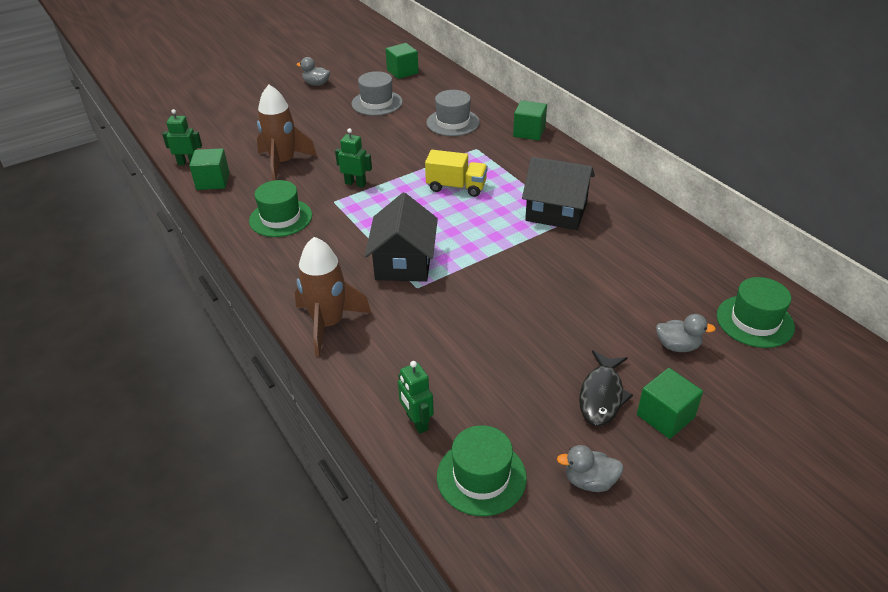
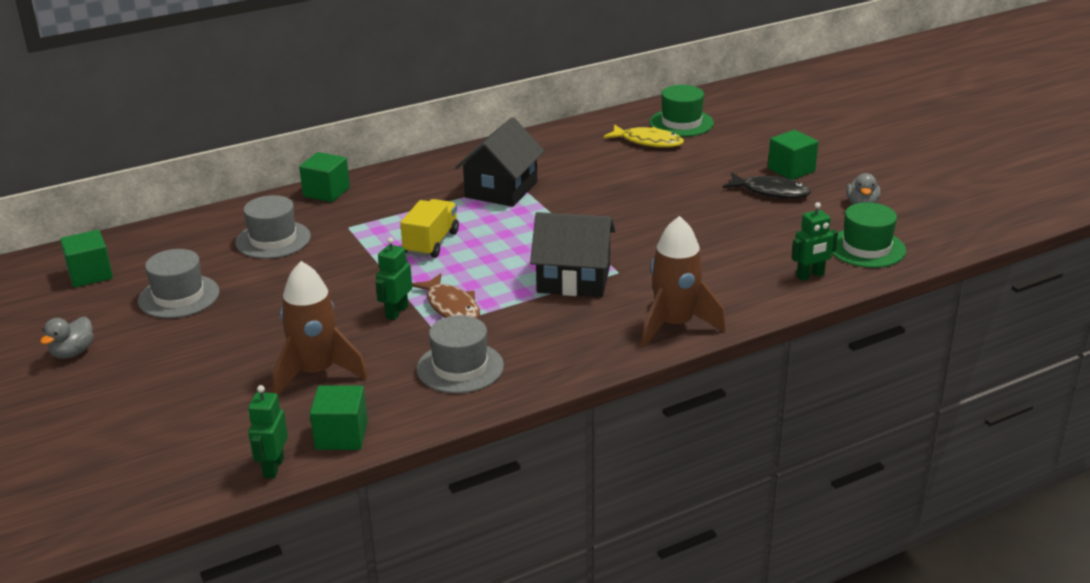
camera: 85 degrees left, 10 degrees down
(280, 218) = (460, 367): green hat -> grey hat
(361, 206) = (451, 307): none -> brown fish
(677, 346) = (711, 155): grey duck -> none
(693, 297) = (648, 142): none -> yellow fish

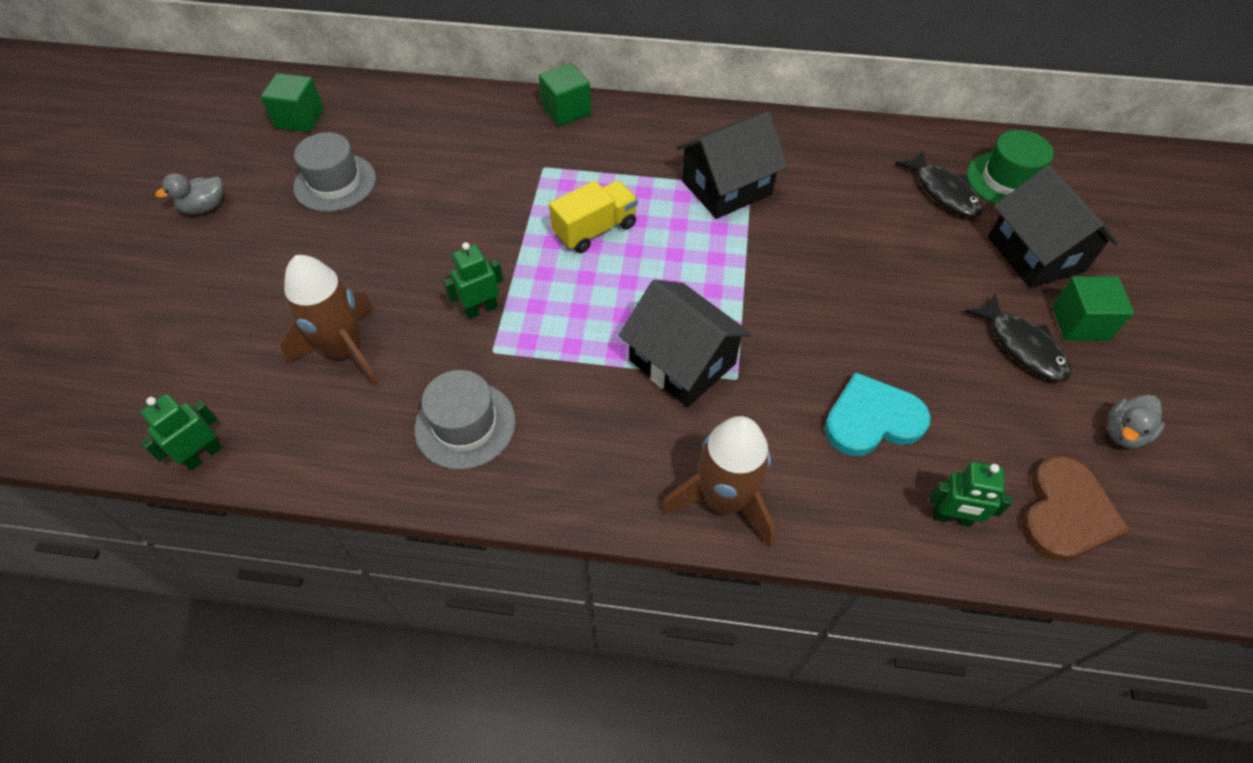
camera: 35 degrees right, 25 degrees up
(273, 240) = (468, 150): grey hat -> none
(341, 436) = (289, 451): green cube -> none
(451, 307) = (533, 331): brown fish -> none
(648, 142) = (943, 192): yellow fish -> black fish
(721, 255) = (872, 419): none -> turquoise heart
(734, 150) = (1035, 254): none -> black house
(866, 248) = (1065, 513): green hat -> brown heart

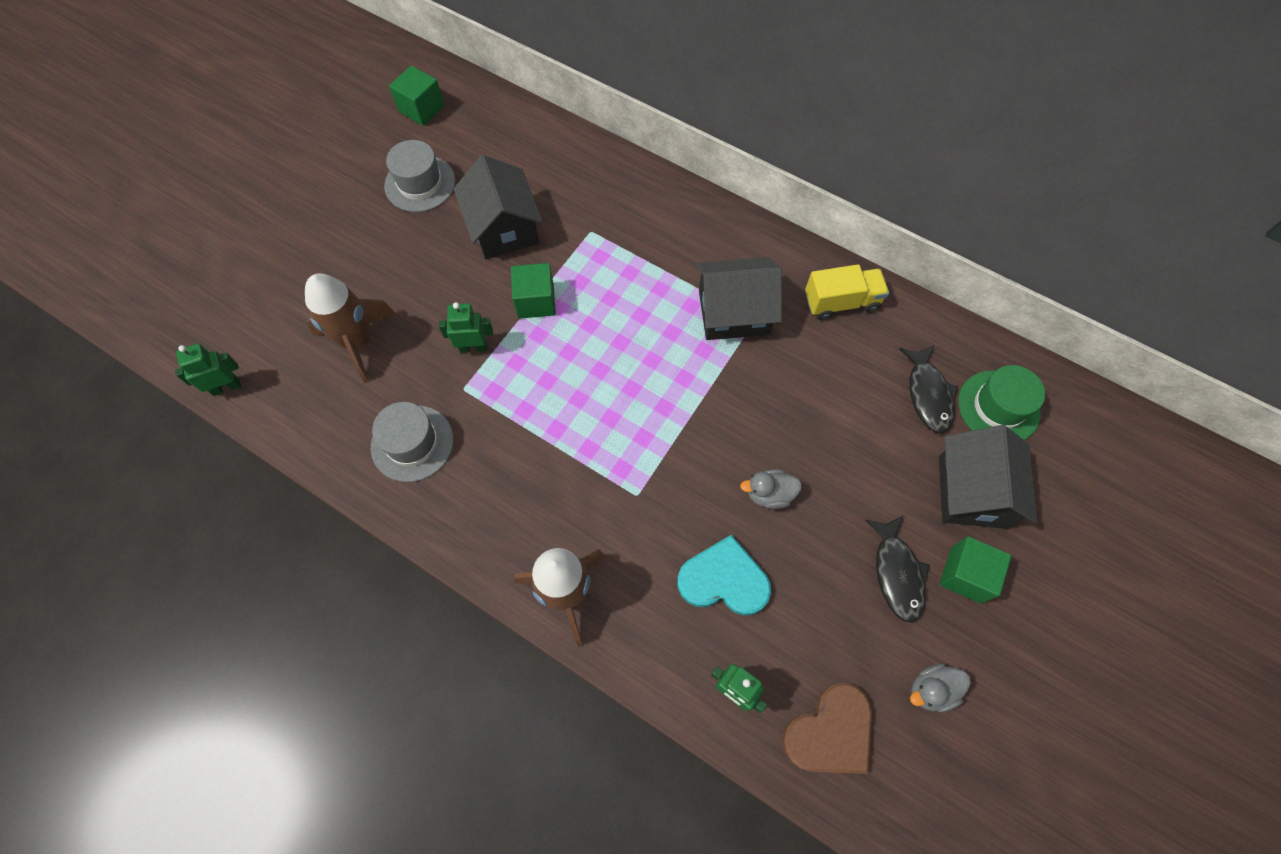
camera: 25 degrees right, 10 degrees up
(205, 207) = (315, 170): grey duck -> grey duck (769, 494)
(566, 110) = (640, 180): green cube -> green cube (536, 301)
(595, 229) = (600, 310): yellow truck -> yellow truck (841, 302)
(682, 362) = (602, 461): black house -> black house (503, 228)

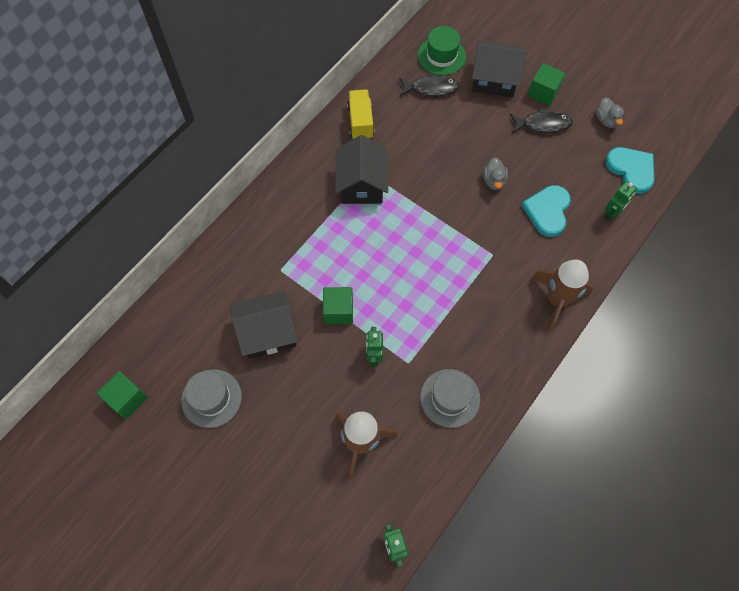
camera: 85 degrees left, 0 degrees up
(830, 732) = (631, 170): brown heart -> turquoise heart

